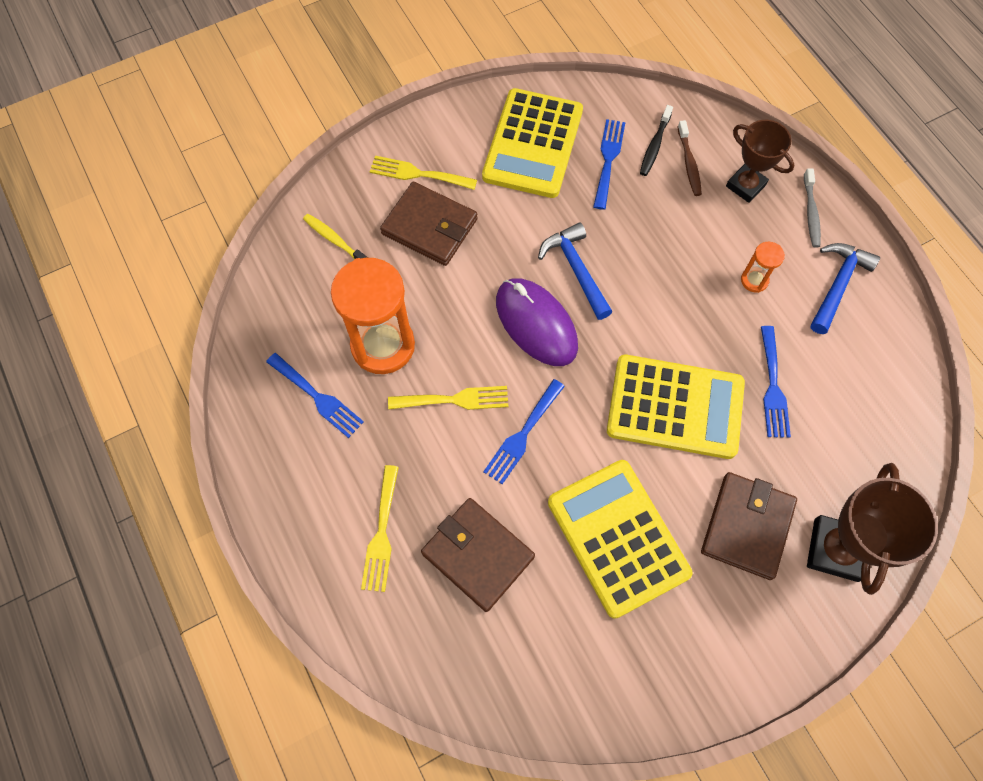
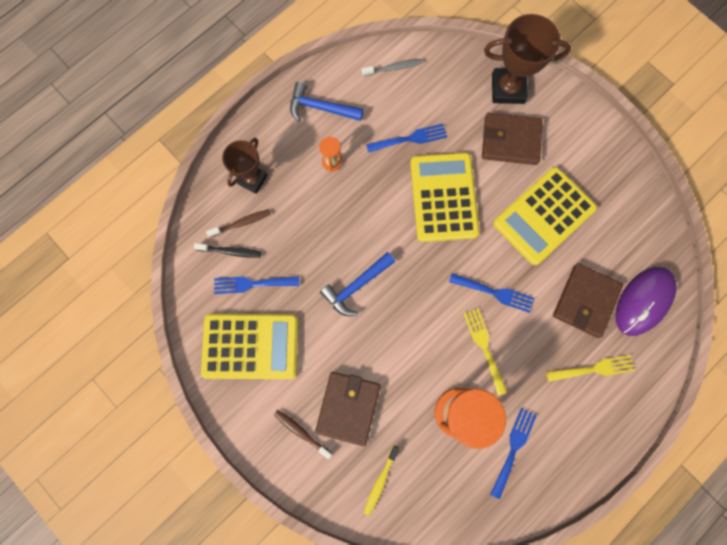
camera: 105 degrees left, 10 degrees up
(418, 174) = (301, 432): yellow fork -> brown toothbrush
(536, 324) = (408, 304): purple mouse -> purple mouse (643, 301)
(811, 213) = (265, 132): grey toothbrush -> grey toothbrush (393, 68)

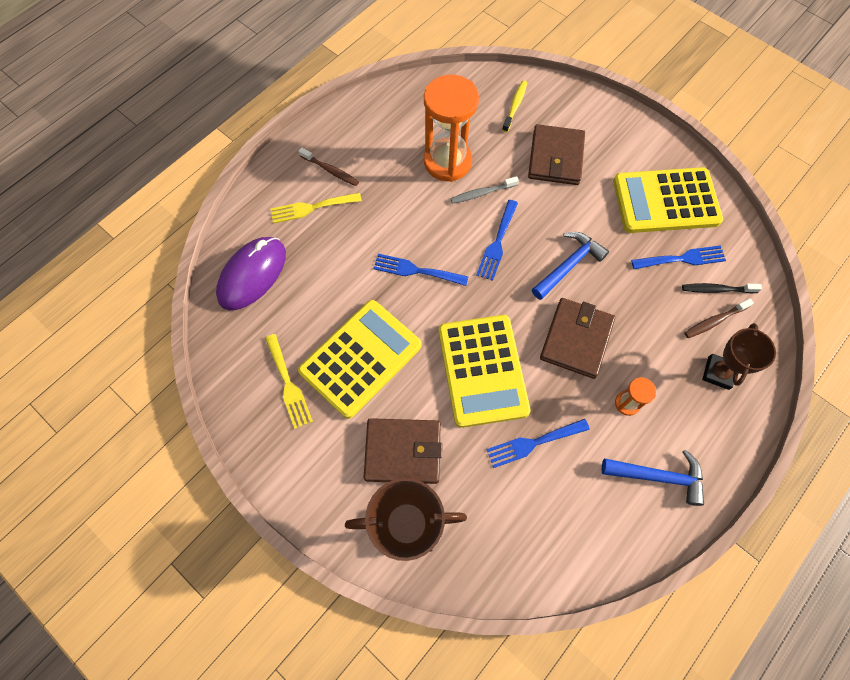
camera: 175 degrees right, 10 degrees down
(301, 432) = (596, 136): brown toothbrush -> brown toothbrush (330, 170)
(393, 68) = (571, 548): grey toothbrush -> grey toothbrush (482, 193)
(484, 347) = (425, 218): yellow fork -> yellow fork (288, 384)
(513, 448) = (393, 138): blue fork -> blue fork (497, 243)
(585, 301) = (316, 270): brown wallet -> brown wallet (576, 339)

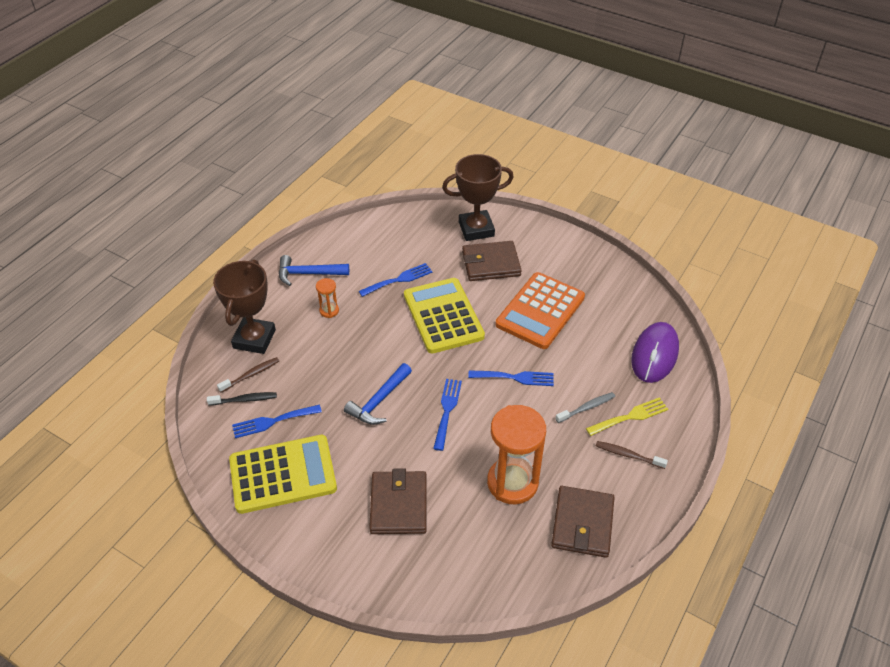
camera: 170 degrees right, 20 degrees down
(288, 384) = (588, 288): yellow fork -> none
(360, 358) = (540, 311): yellow calculator -> orange calculator
(482, 193) = (470, 455): grey toothbrush -> grey toothbrush (586, 408)
(515, 106) = (451, 563): yellow toothbrush -> none
(576, 339) = (370, 346): brown wallet -> brown wallet (582, 523)
(718, 373) = (254, 339): brown trophy -> brown trophy, size x1.50

